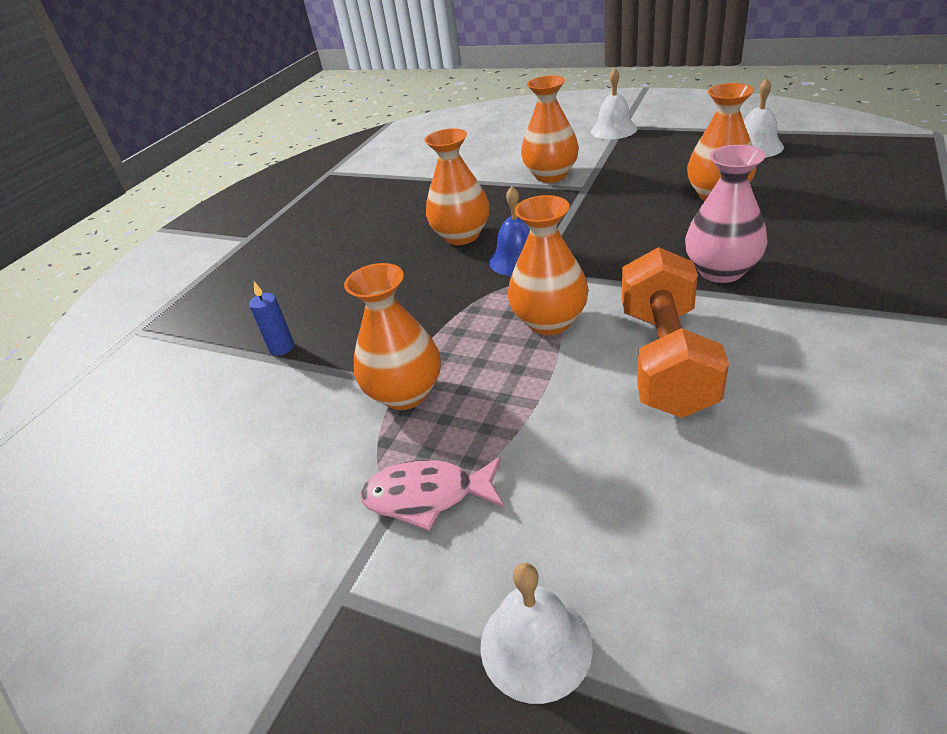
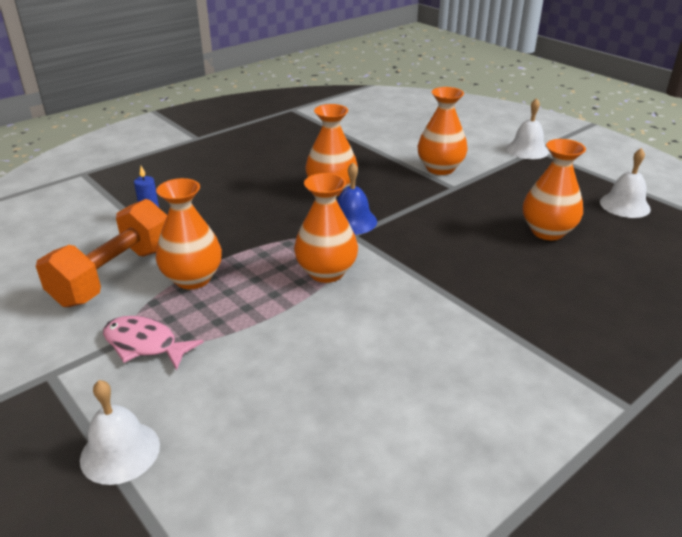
camera: 20 degrees right, 5 degrees down
(666, 359) = (374, 330): orange dumbbell -> orange dumbbell (114, 276)
(721, 271) = (483, 288): pink vase -> none

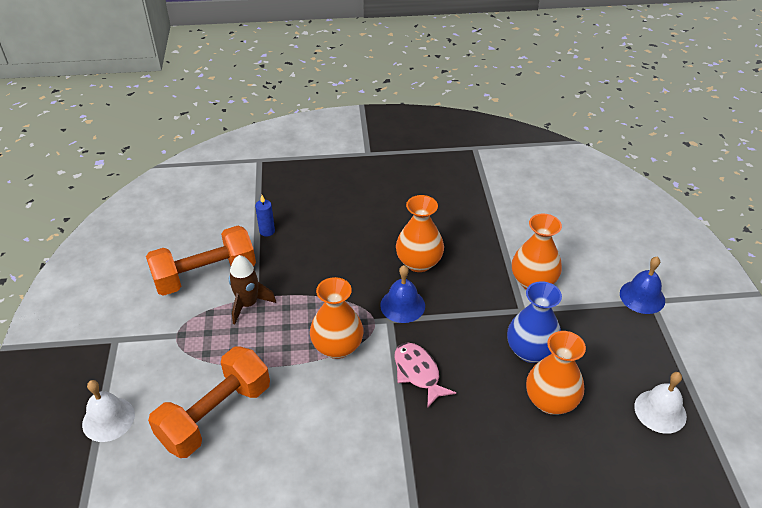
camera: 35 degrees right, 10 degrees up
(145, 344) = (178, 346): pink fish -> pink fish (418, 373)
(193, 278) = (248, 304): orange vase -> brown rocket
(258, 381) = (215, 415): none -> orange dumbbell
(493, 208) = (530, 351): none -> blue vase
(527, 150) = (642, 297): white bell -> blue bell

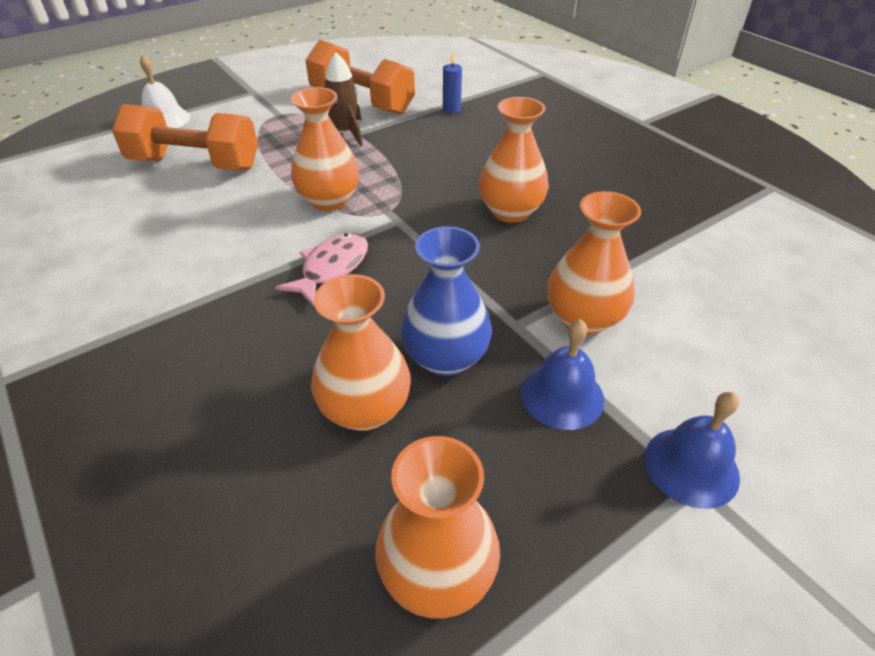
camera: 60 degrees right, 0 degrees up
(402, 305) = (429, 222): blue bell -> blue bell (562, 395)
(660, 411) = (437, 574): white bell -> orange vase

